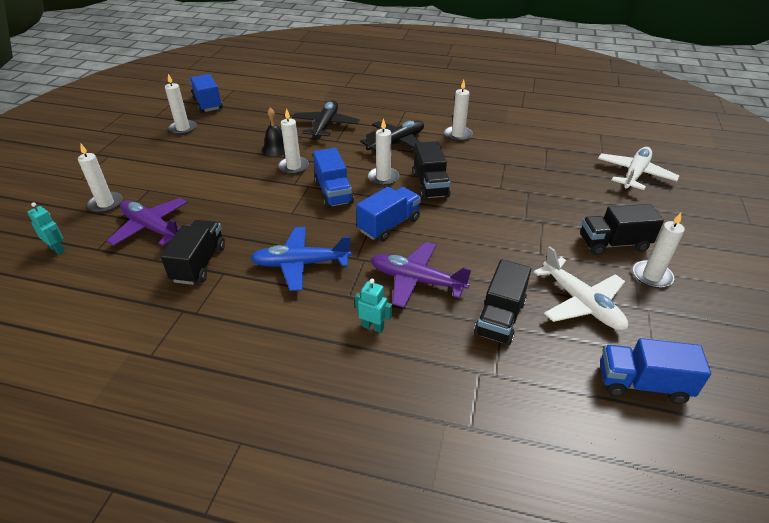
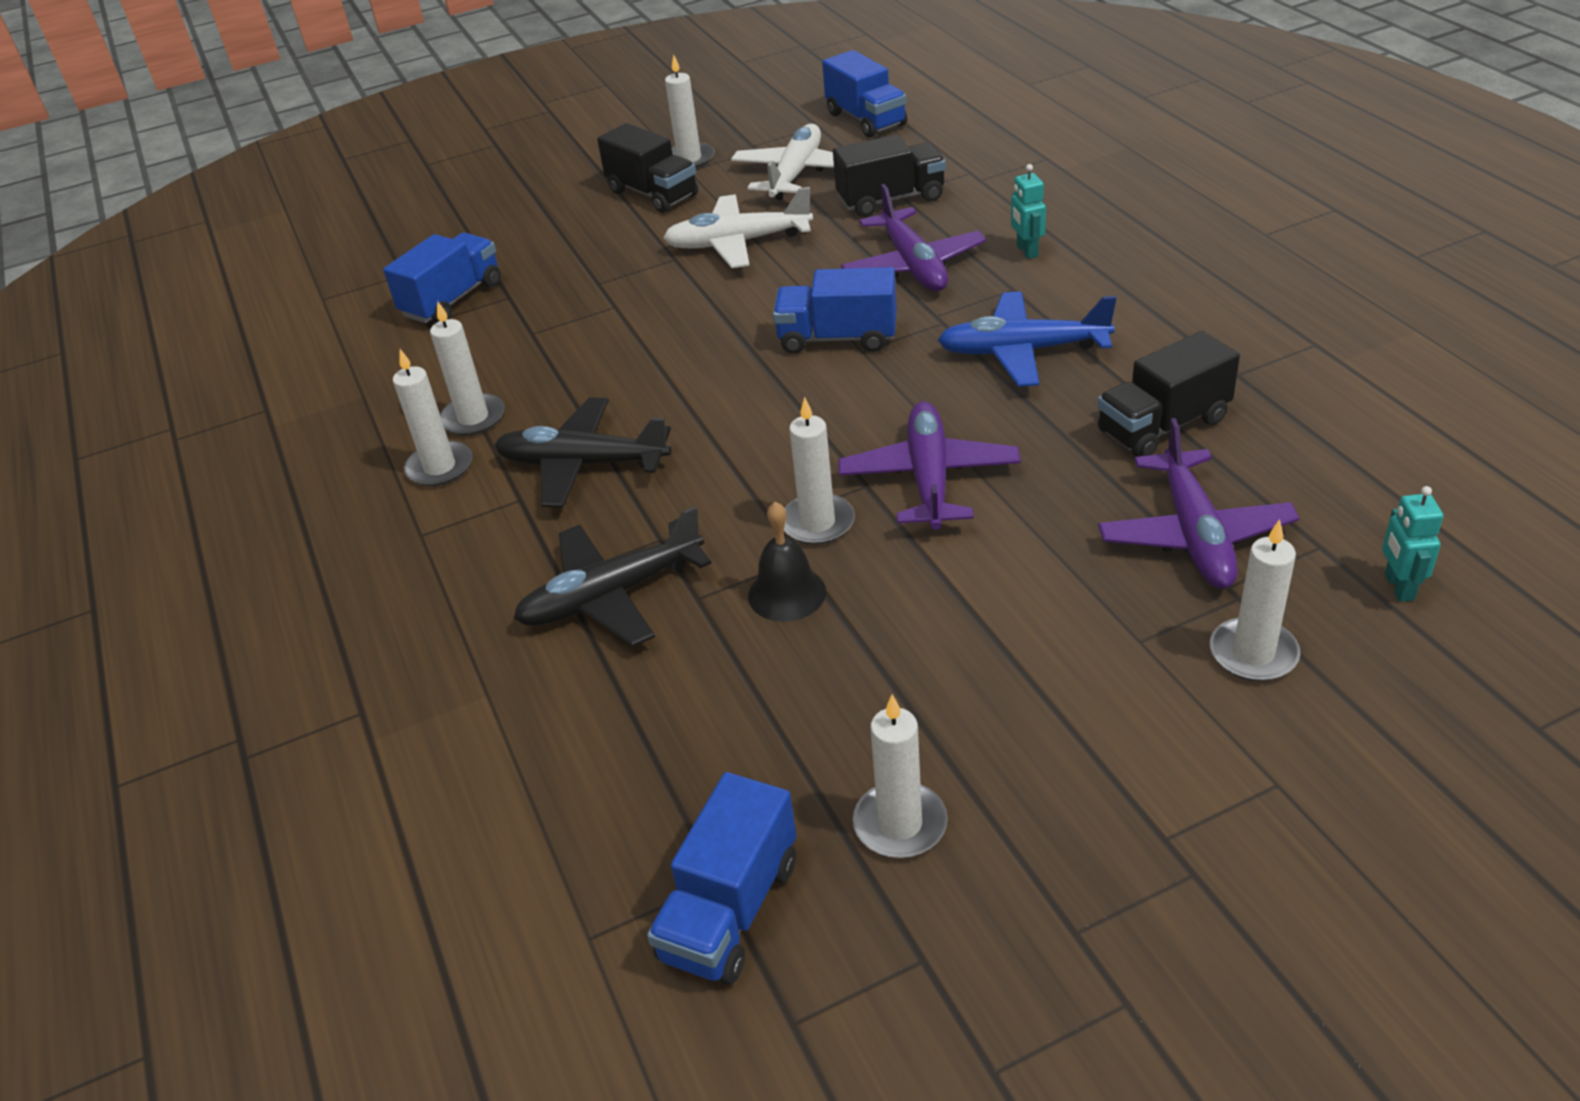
camera: 125 degrees left, 0 degrees up
(274, 197) = (929, 477): none -> purple plane
(300, 264) = (1022, 351): blue plane -> blue plane turned 135 degrees clockwise
(333, 193) = (831, 429): blue truck -> blue truck (452, 300)
(383, 178) = (722, 411): white candle -> white candle (440, 467)
(430, 185) = (685, 360): black truck -> none
(634, 174) = (445, 234): white plane -> white plane (737, 243)

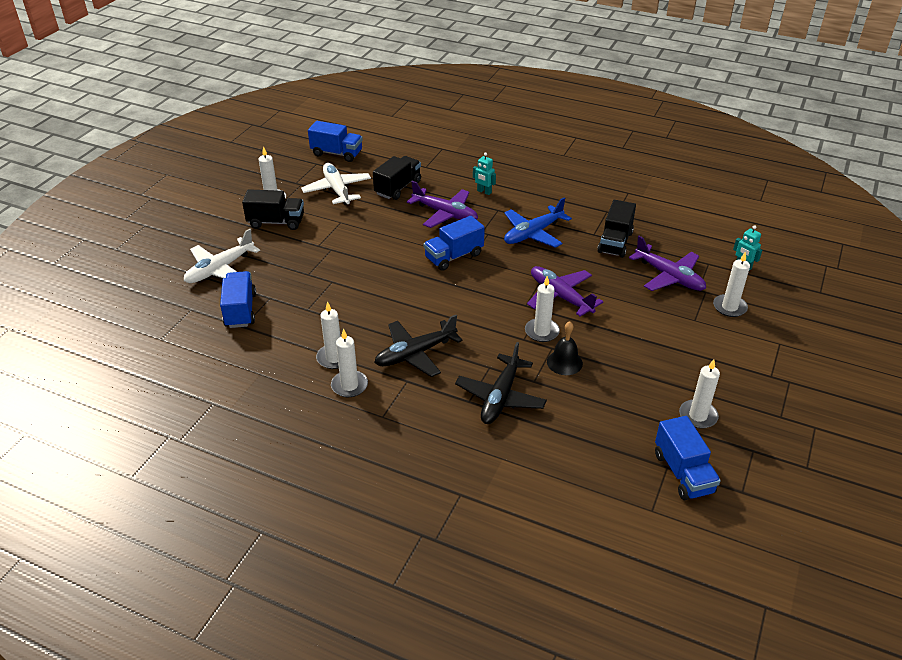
camera: 45 degrees left, 0 degrees up
(737, 243) = (352, 231): white plane -> white plane (220, 269)

